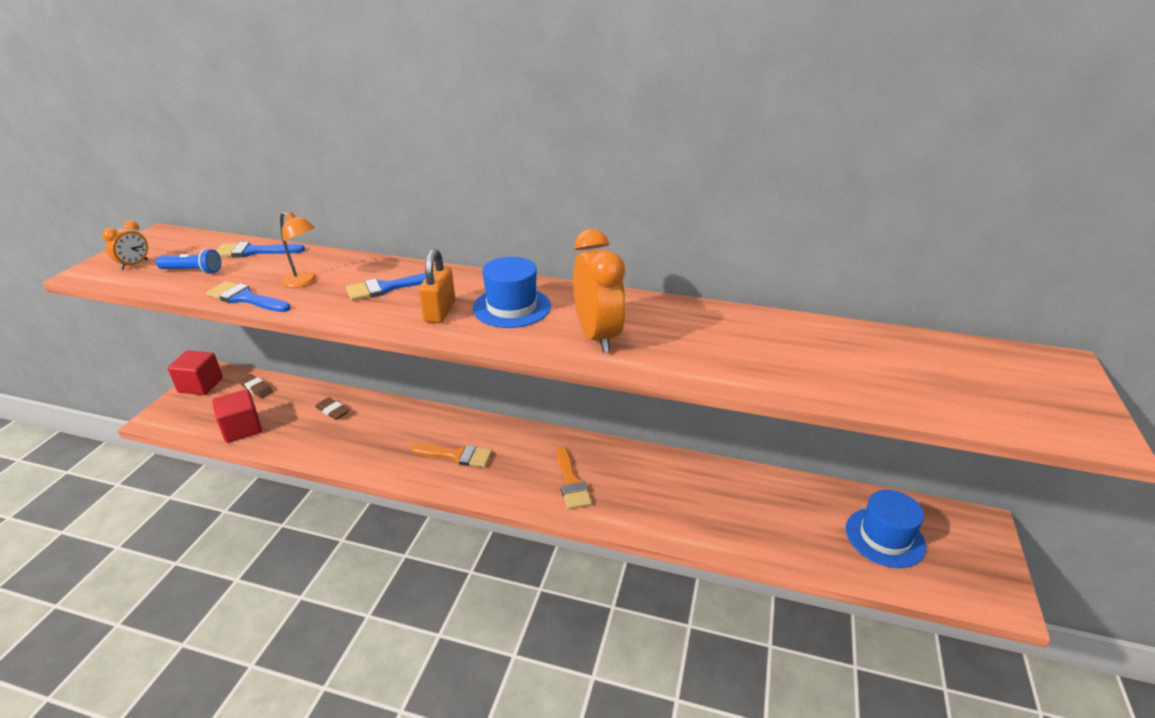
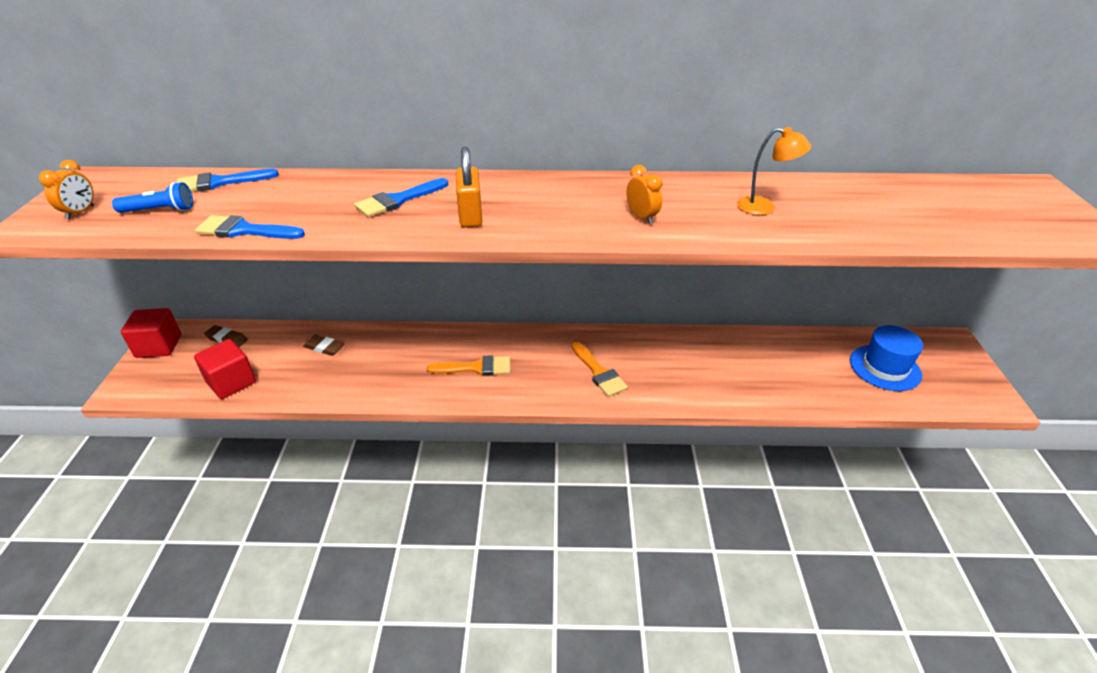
camera: 15 degrees left, 5 degrees up
(304, 282) = (301, 206): orange lamp -> orange lamp (764, 207)
(511, 307) = (540, 202): blue hat -> none
(597, 336) = (641, 217): orange clock -> orange clock, size x0.49

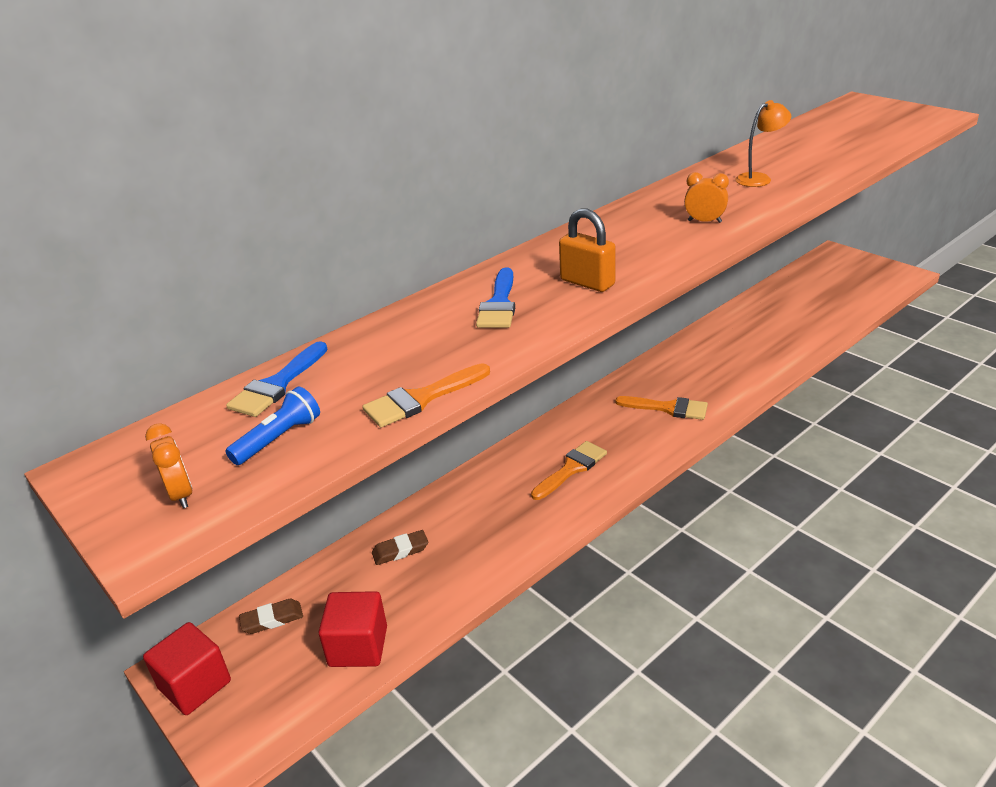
camera: 40 degrees left, 5 degrees down
(244, 230) = (421, 399): blue brush -> orange brush
(885, 368) = (826, 290): blue hat -> none

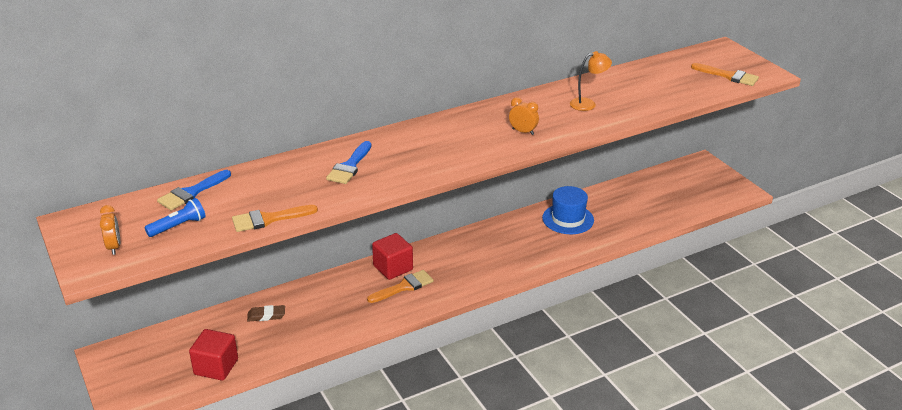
camera: 10 degrees right, 0 degrees up
(195, 685) = (112, 367): red cube -> red cube (393, 268)
(272, 619) = (170, 340): brown eraser -> none
(587, 282) = (414, 162): orange padlock -> none
(668, 408) = (495, 259): orange brush -> orange brush (729, 76)
(726, 343) = (568, 219): none -> blue hat

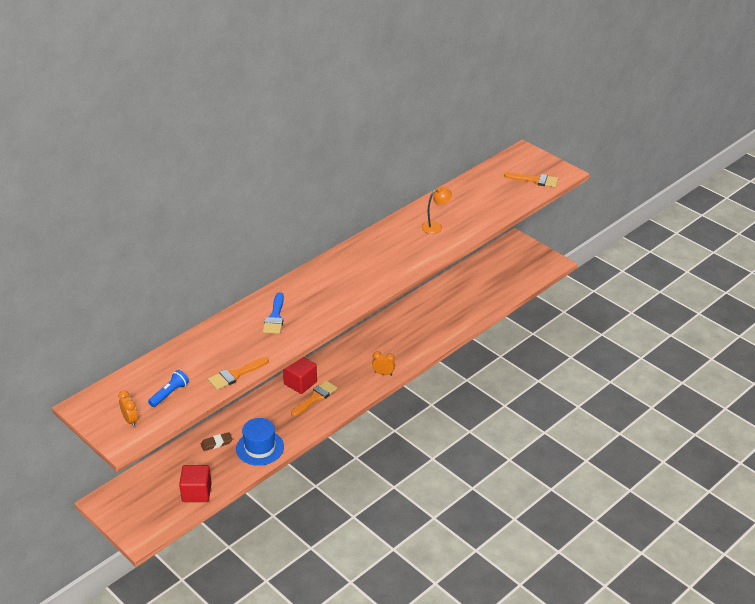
camera: 15 degrees left, 5 degrees up
(191, 193) = (163, 363): blue brush -> none
(523, 132) = (395, 261): orange clock -> orange clock (383, 373)
(568, 219) = (424, 313): blue hat -> blue hat (260, 448)

